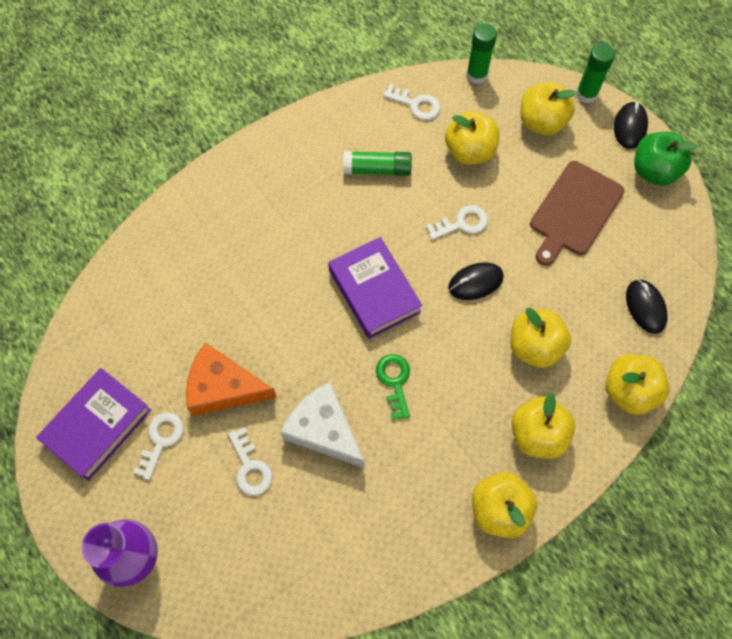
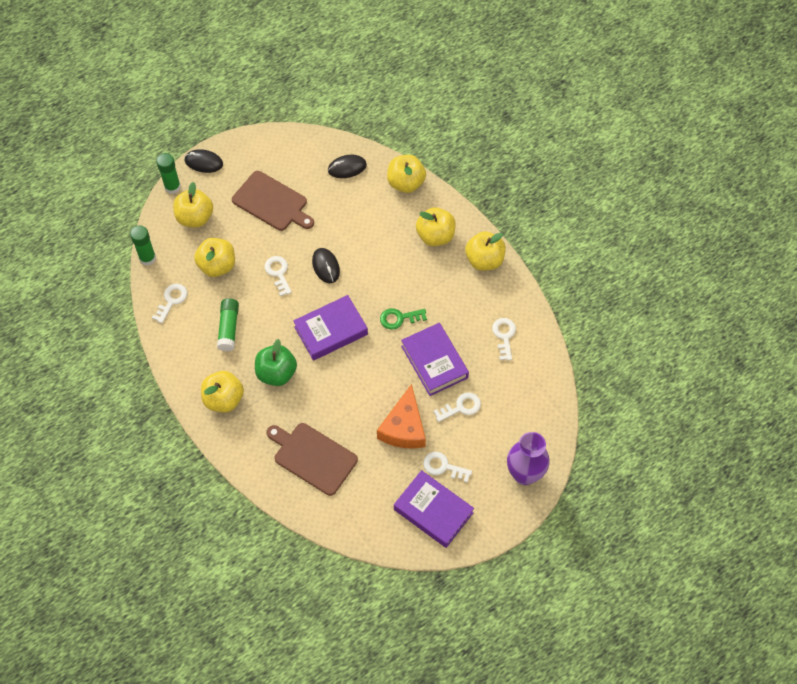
camera: 90 degrees left, 5 degrees down
(189, 273) = (313, 457): none -> brown cutting board
(324, 430) = (434, 362): white cheese -> purple book
(366, 536) = (504, 336): none -> white key
(534, 346) = (374, 234): yellow apple -> yellow apple (224, 399)
(654, 171) = (242, 152): green apple -> green apple (276, 373)

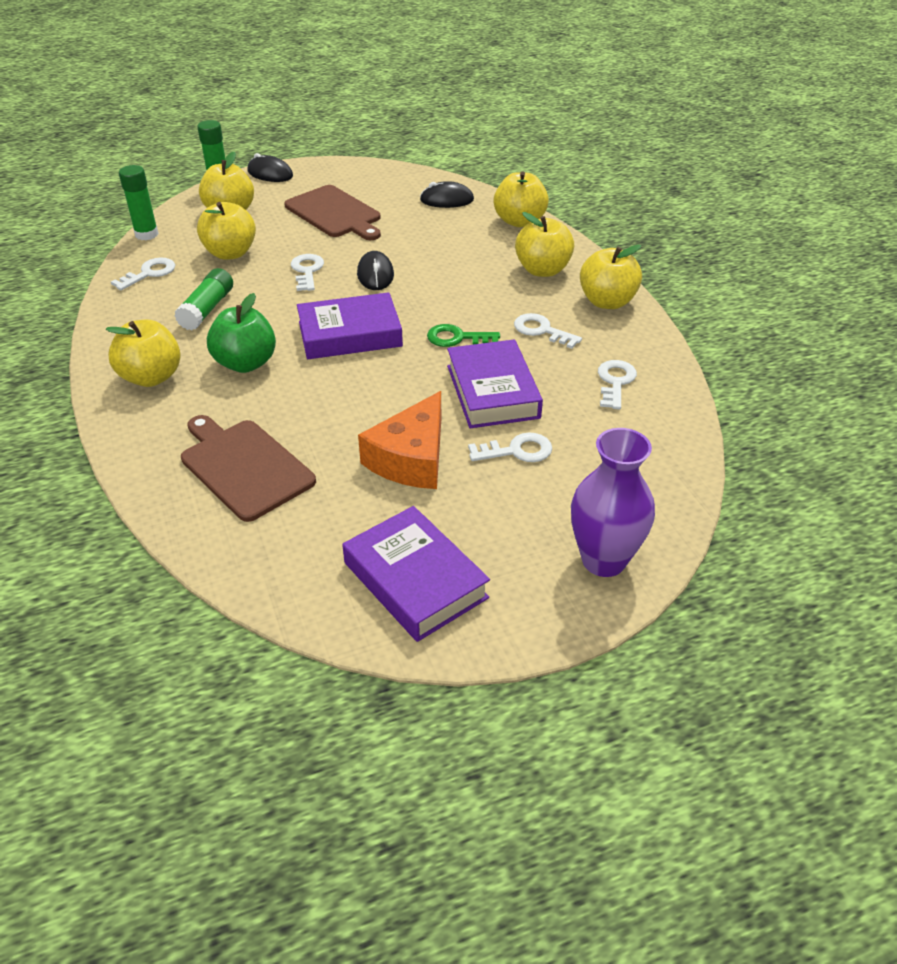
camera: 15 degrees right, 20 degrees down
(443, 466) = (458, 521): white key -> white key (542, 330)

